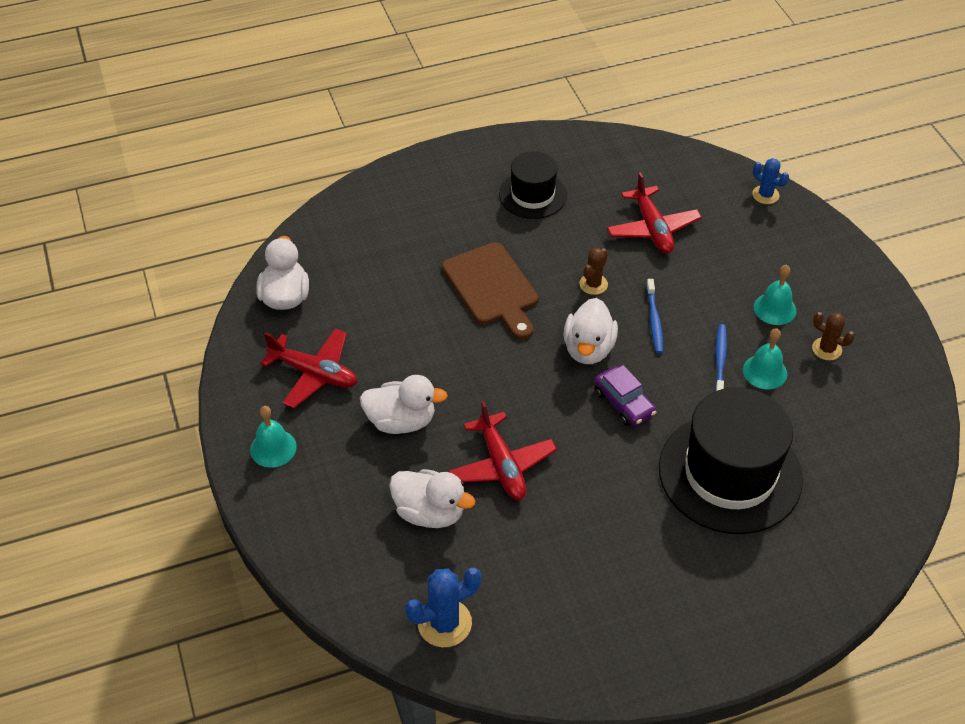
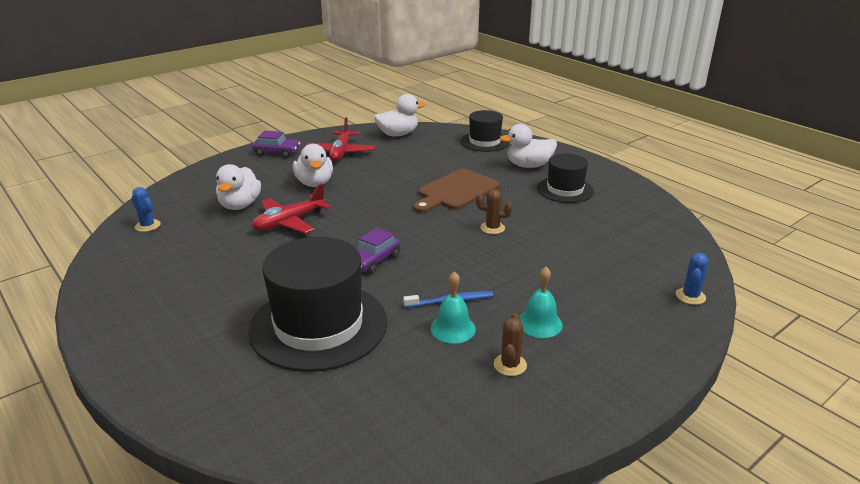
camera: 70 degrees right, 20 degrees down
(273, 448) = (277, 153): turquoise bell -> purple car
(363, 217) = (484, 142): none -> black hat
(444, 623) = (147, 226): blue cactus -> blue cactus, size x0.64
(588, 349) = (422, 237): white duck -> white duck (528, 165)
(652, 228) = (581, 244): red plane -> none
(654, 321) = (473, 261): blue toothbrush -> none

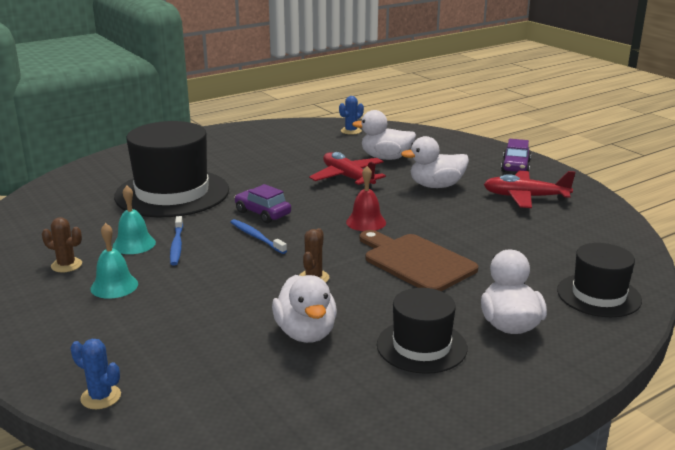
camera: 95 degrees right, 5 degrees down
(390, 211) = (366, 222): none -> red bell
(398, 134) = (601, 231): white duck -> white duck (306, 333)
(425, 259) = (256, 237): none -> blue toothbrush

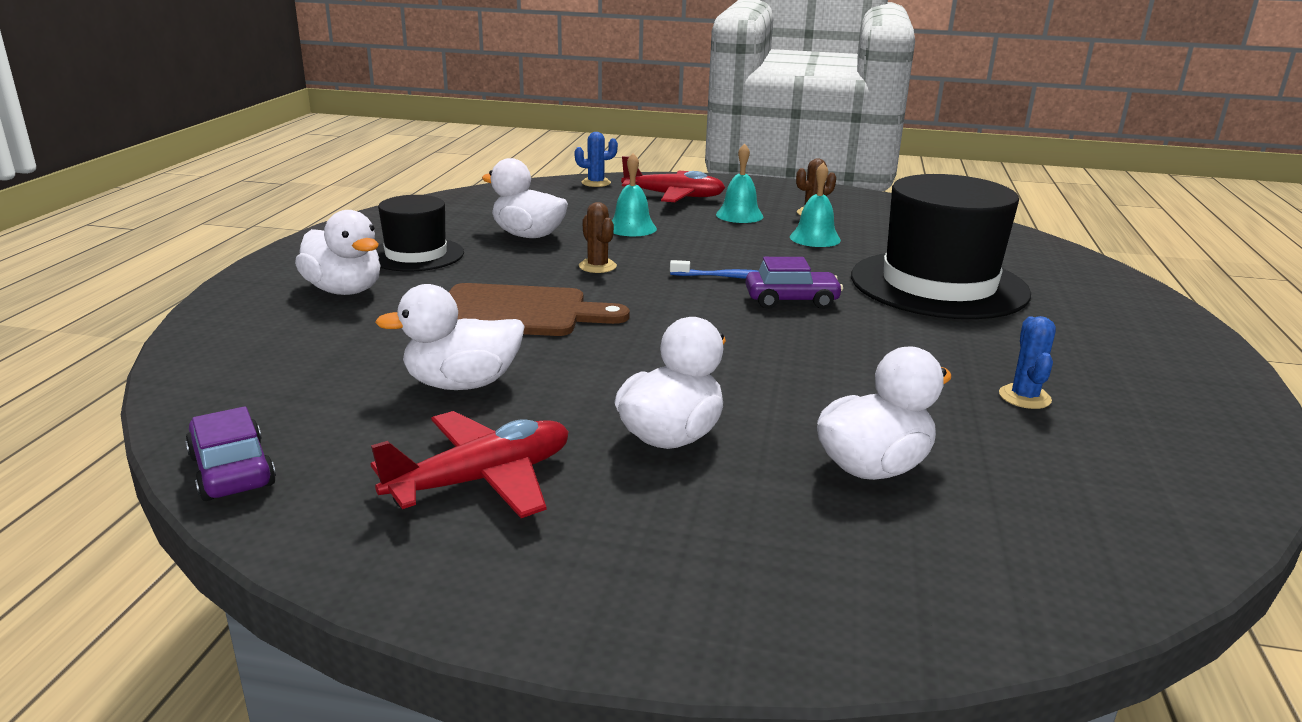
camera: 135 degrees right, 0 degrees up
(177, 245) = (779, 248): blue toothbrush -> none
(217, 307) = (631, 228): none -> turquoise bell
(348, 178) = (825, 391): red plane -> red plane (673, 197)
(351, 131) = (1110, 522): blue cactus -> blue cactus (1024, 397)
(366, 222) = (657, 334): red bell -> none
(495, 233) = (462, 384): none -> white duck
(515, 166) = (597, 578): purple car -> purple car (232, 470)
(598, 295) = (248, 349): black hat -> none

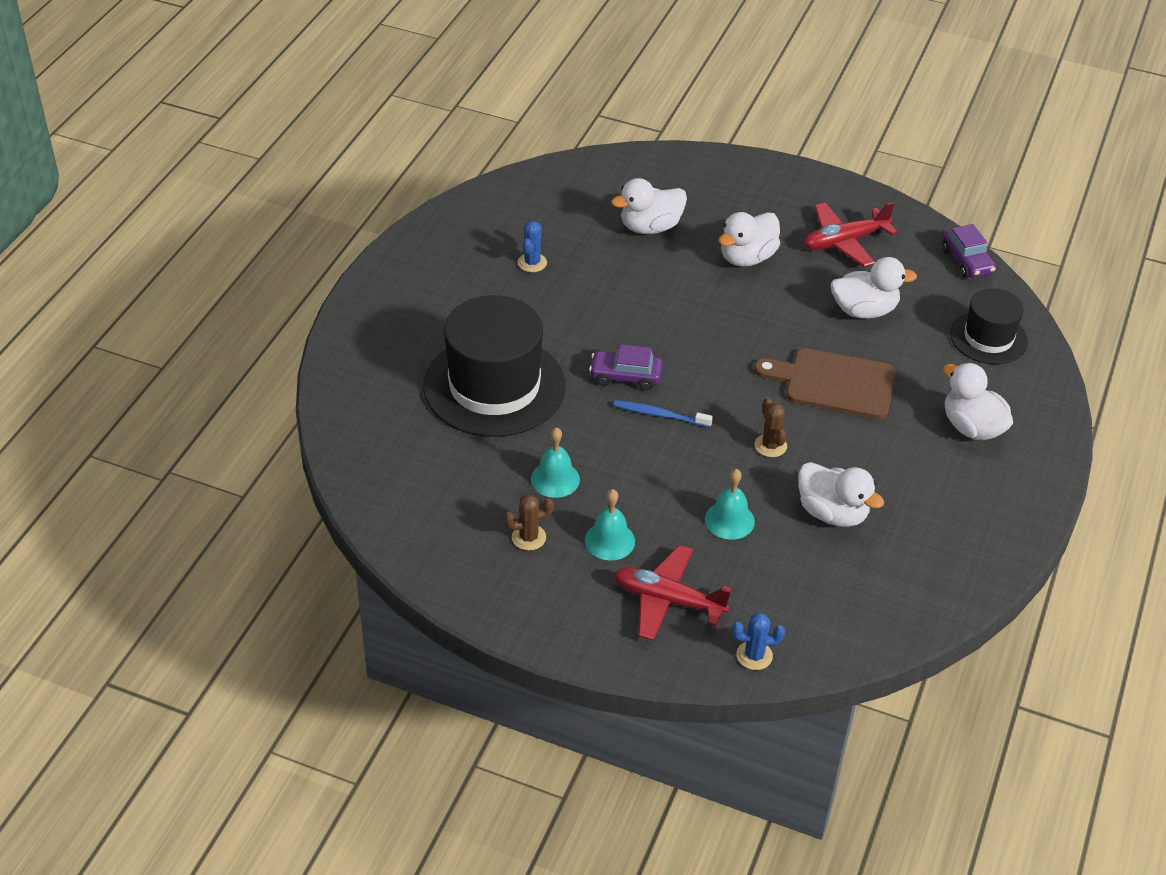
camera: 170 degrees left, 20 degrees up
(416, 255) = (930, 483): black hat -> black hat (988, 338)

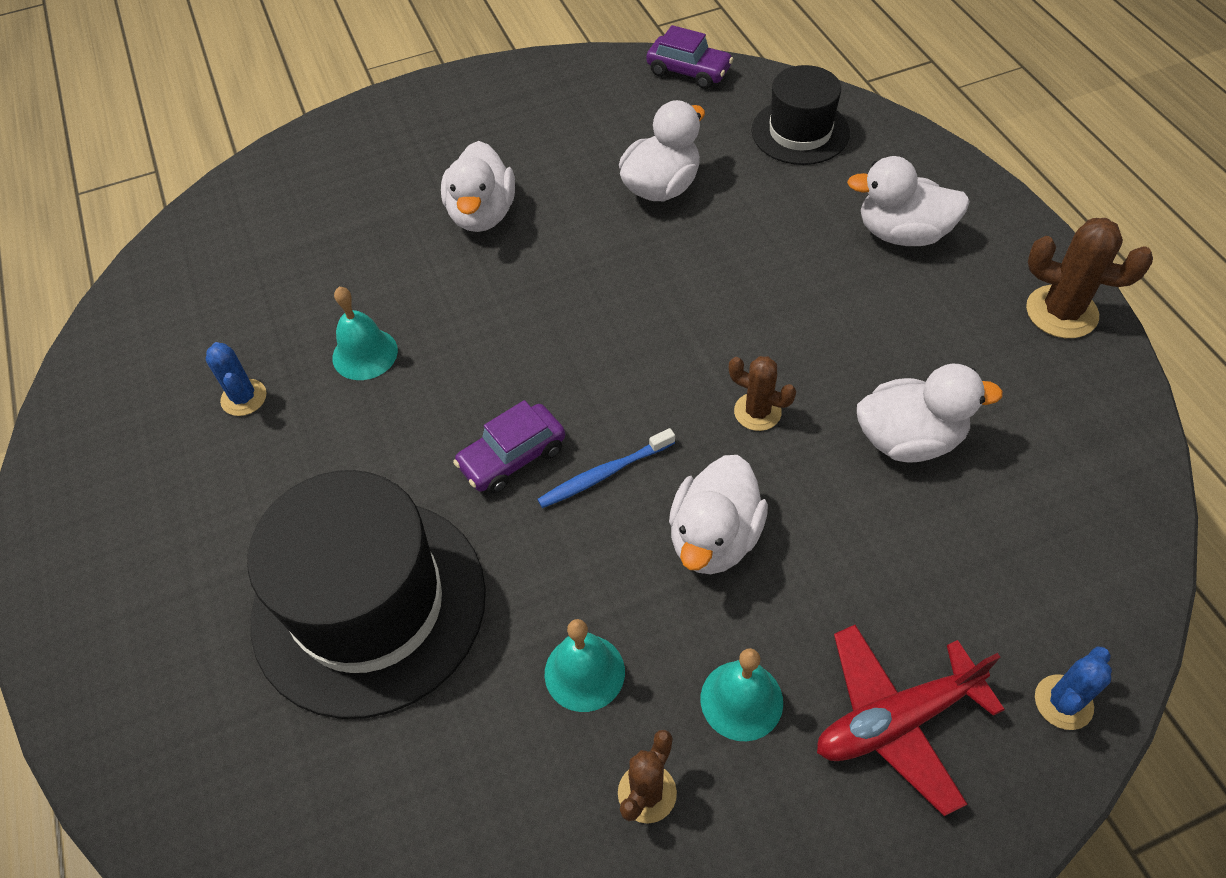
camera: 40 degrees left, 10 degrees up
(650, 227) = (339, 253): white duck -> white duck (714, 538)
(729, 520) = (828, 544): turquoise bell -> turquoise bell (365, 354)
(834, 383) = (729, 287): brown cutting board -> none
(844, 242) = (557, 129): red plane -> none
(1007, 526) = (1061, 312): none -> brown cactus

